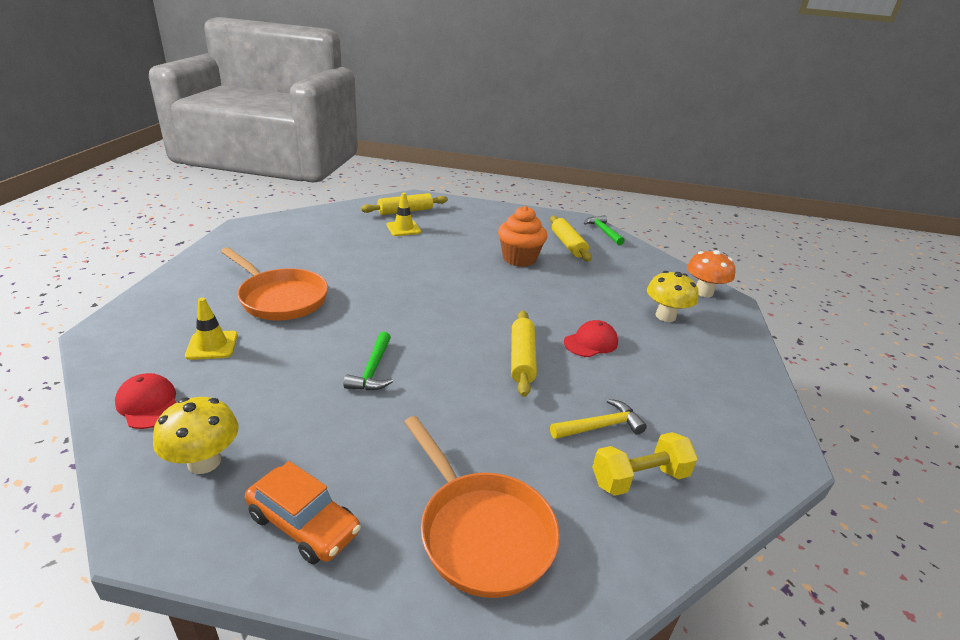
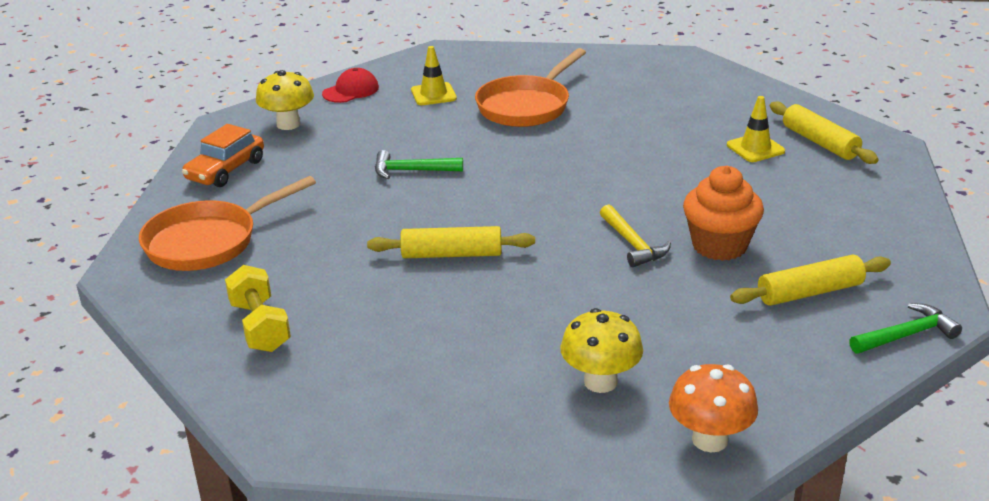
camera: 90 degrees right, 0 degrees up
(591, 342) = (502, 306): red cap -> none
(600, 426) = (337, 306): yellow hammer -> yellow hammer (633, 244)

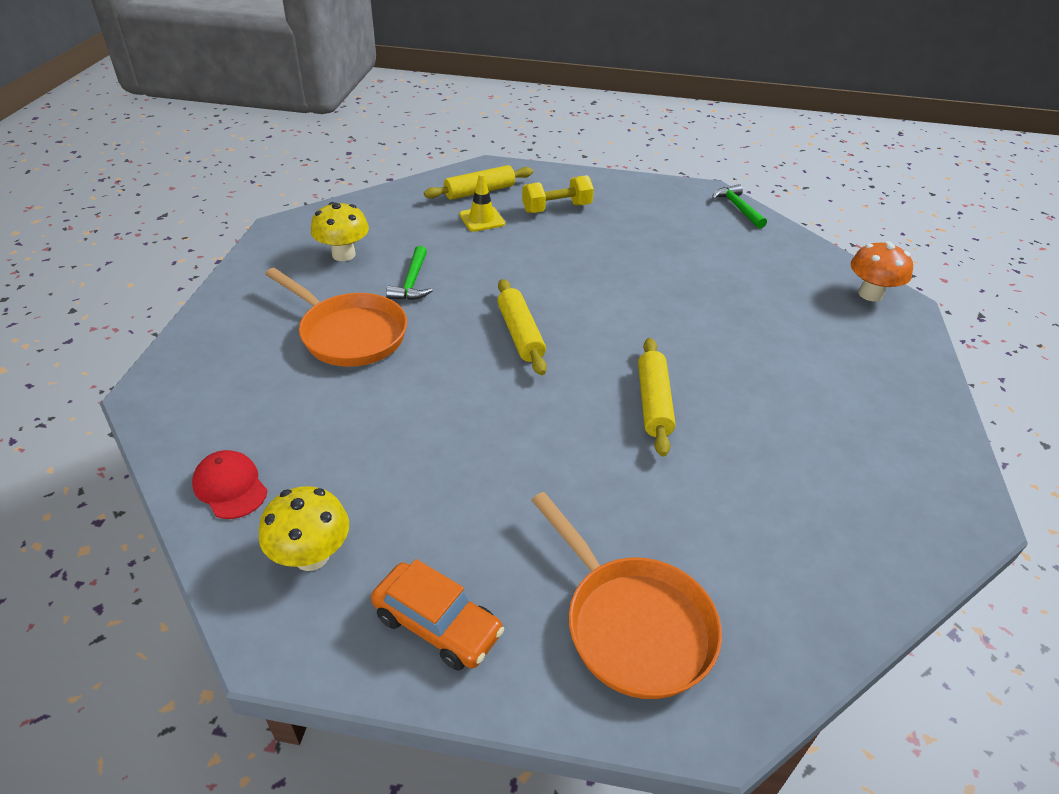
camera: 90 degrees left, 10 degrees up
(260, 326) = (803, 552): yellow dumbbell -> yellow dumbbell (556, 208)
(411, 171) = (479, 428): green hammer -> green hammer (412, 282)
(433, 94) = (283, 405): yellow traffic cone -> none
(600, 382) = (824, 332): yellow mushroom -> yellow mushroom (343, 254)
(633, 244) = (633, 297): yellow hammer -> none
(719, 246) = (634, 257): orange cupcake -> none
(809, 292) = (694, 231): yellow rolling pin -> yellow rolling pin (520, 334)

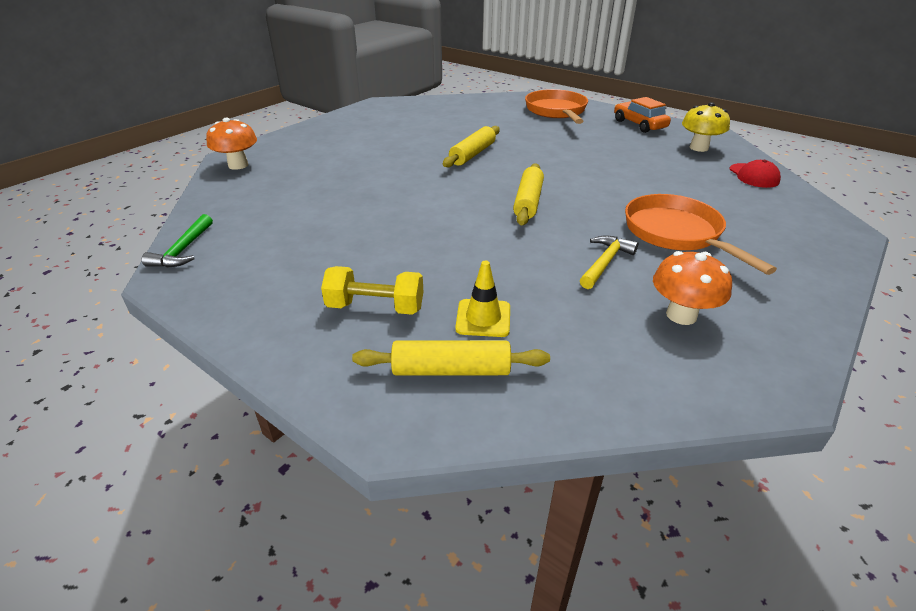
camera: 150 degrees left, 5 degrees down
(343, 254) = (681, 315): yellow mushroom -> orange mushroom
(412, 282) = (605, 262): green hammer -> yellow hammer

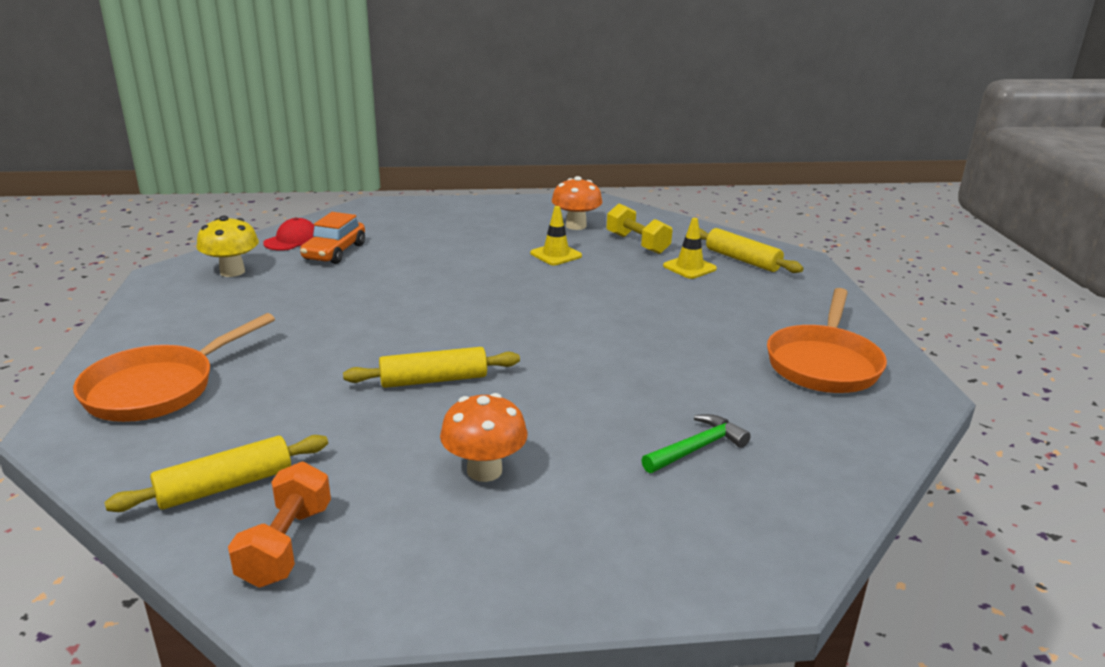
camera: 135 degrees left, 10 degrees down
(183, 250) = (903, 417): green hammer -> green hammer (697, 448)
(238, 165) = (770, 544): orange mushroom -> orange mushroom (484, 470)
(375, 307) = (754, 299): yellow dumbbell -> yellow dumbbell (637, 243)
(410, 108) = (286, 545): none -> orange dumbbell
(528, 202) = (508, 307): yellow rolling pin -> yellow rolling pin (225, 486)
(605, 262) = (556, 255): yellow hammer -> yellow traffic cone
(639, 124) = (169, 317): orange car -> orange car (334, 252)
(676, 234) = (468, 245): orange pan -> orange pan (824, 363)

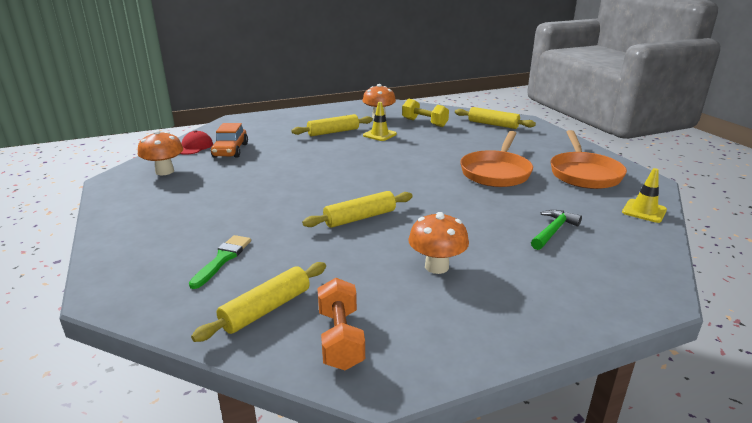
camera: 15 degrees left, 0 degrees up
(158, 389) = (165, 254): orange pan -> orange pan (496, 172)
(220, 408) = (222, 259): none -> green brush
(232, 272) = (164, 171): yellow mushroom -> orange mushroom
(492, 242) = (333, 132): none -> yellow rolling pin
(689, 267) = (466, 132): yellow traffic cone -> yellow traffic cone (644, 211)

